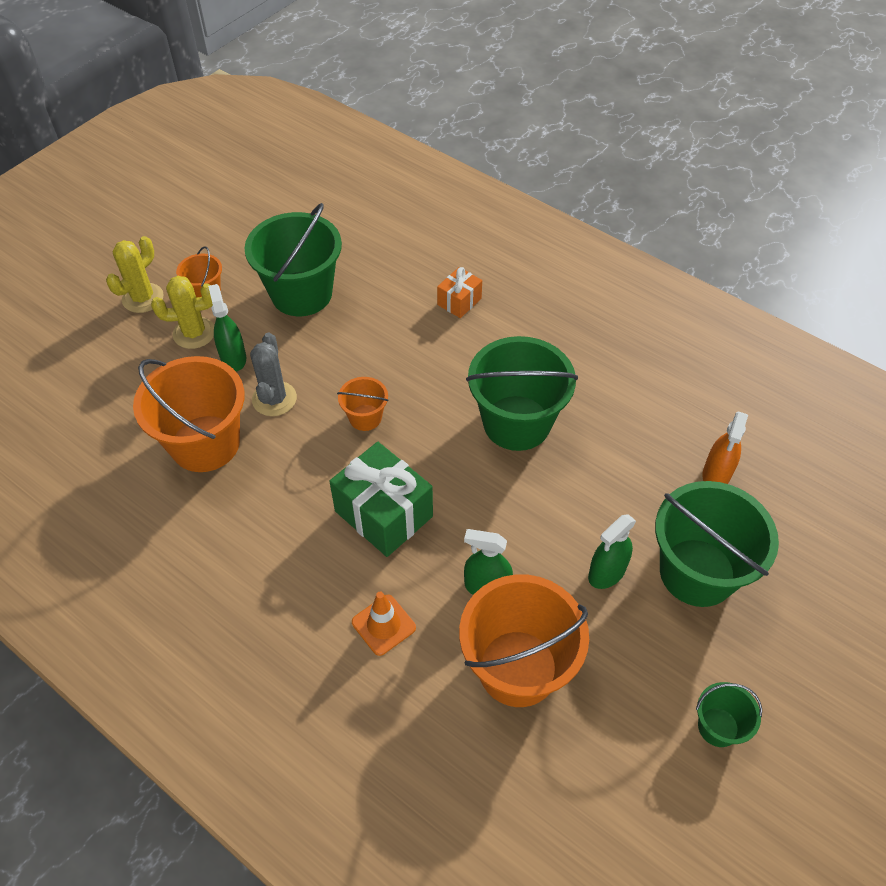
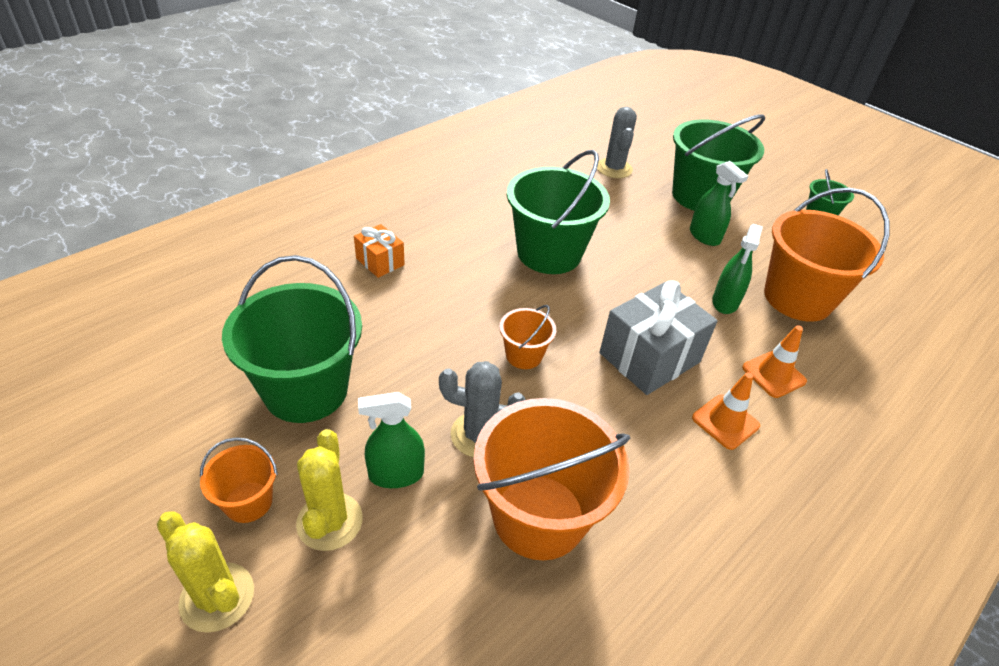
camera: 85 degrees left, 10 degrees down
(313, 575) = (725, 422): none -> orange traffic cone
(383, 514) = (649, 358): green gift -> grey gift
(716, 474) = (614, 168): orange spray bottle -> grey cactus

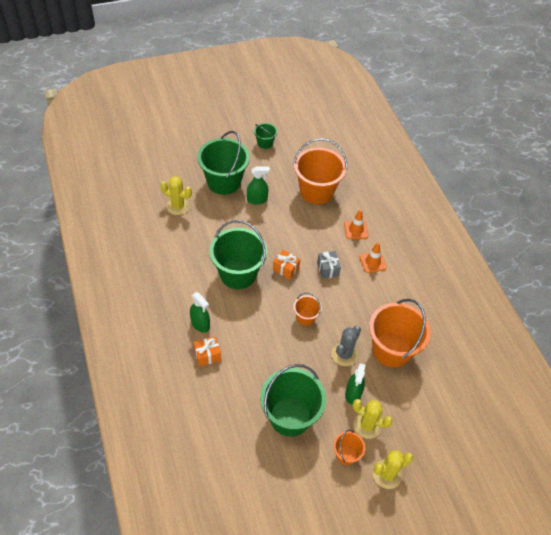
camera: 65 degrees left, 10 degrees up
(603, 303) = (286, 269): none -> orange gift
(614, 168) = (177, 206): grey cactus -> yellow cactus
(649, 358) = (328, 269): grey gift -> grey gift, size x0.54
(725, 302) = (306, 220): green spray bottle -> green spray bottle (200, 324)

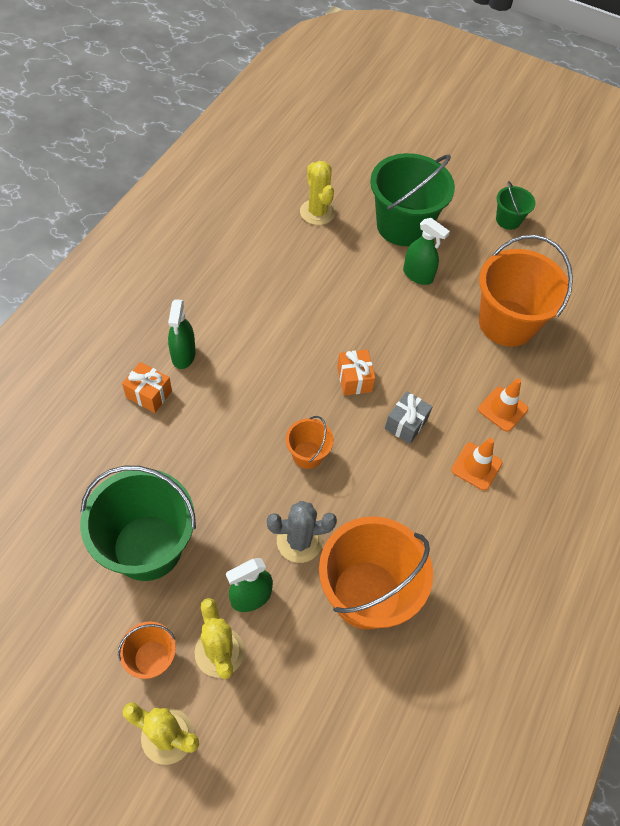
camera: 45 degrees right, 5 degrees up
(238, 273) = (292, 337): green bucket -> none

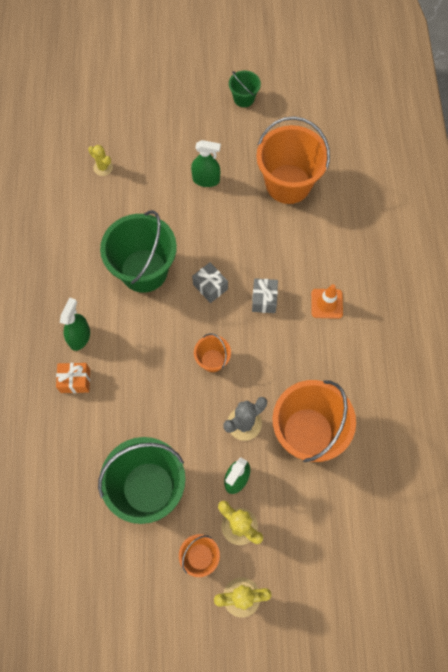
camera: 25 degrees left, 10 degrees up
(183, 355) = (79, 337): green spray bottle -> green spray bottle turned 135 degrees counterclockwise
(317, 212) = (103, 167): yellow cactus -> yellow cactus, size x0.64
(354, 379) = (210, 287): orange gift -> grey gift
(403, 226) = (172, 145): green bucket -> green bucket (144, 270)
(502, 409) = (321, 252): orange traffic cone -> none

